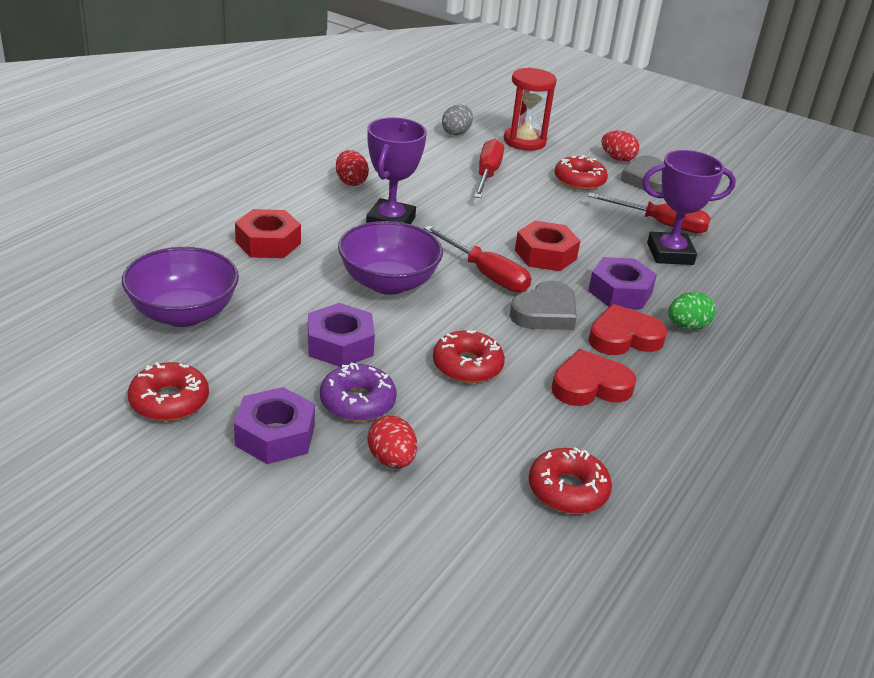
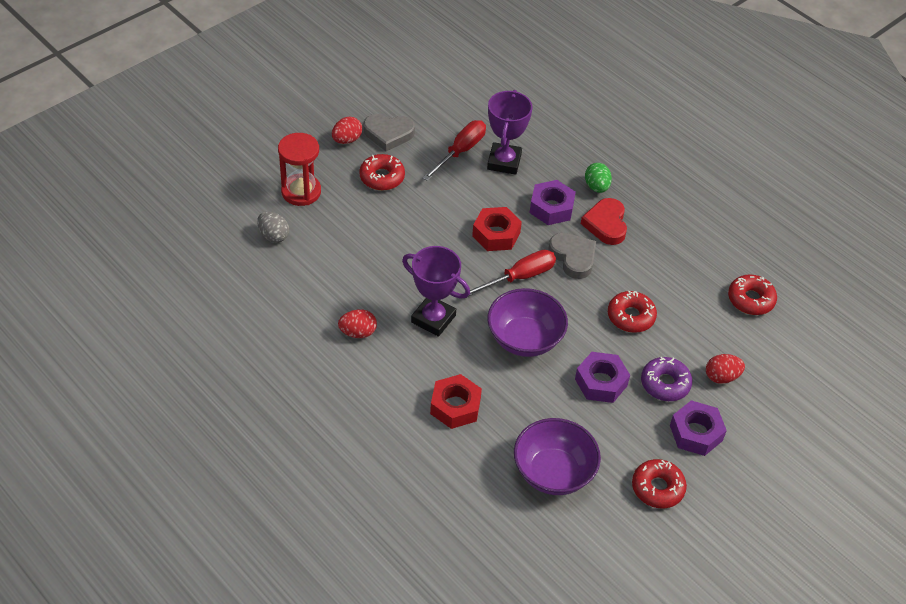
camera: 75 degrees left, 15 degrees up
(487, 174) = (360, 235): red screwdriver -> none
(590, 385) = (656, 259): red heart -> none

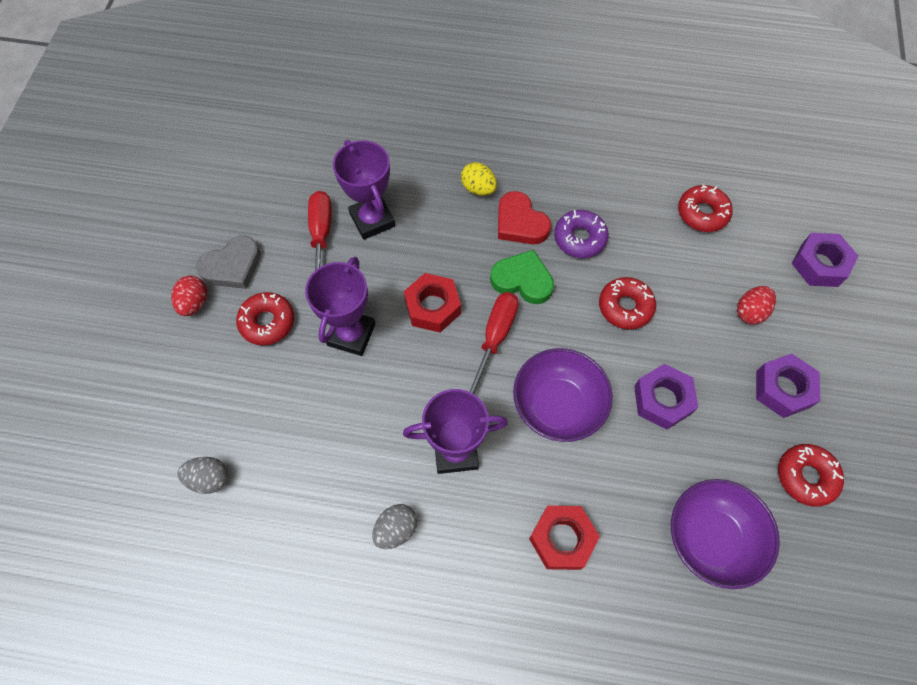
camera: 35 degrees left, 15 degrees up
(301, 192) = (195, 401): red hourglass -> none
(358, 332) = (396, 529): red egg -> grey egg
(428, 216) = (351, 334): none -> purple trophy
(551, 208) = (458, 240): purple nut -> purple nut (820, 264)
(573, 257) = (522, 280): grey heart -> green heart
(596, 187) = (478, 188): green egg -> yellow egg
(665, 384) = (714, 357): purple donut -> purple donut (579, 238)

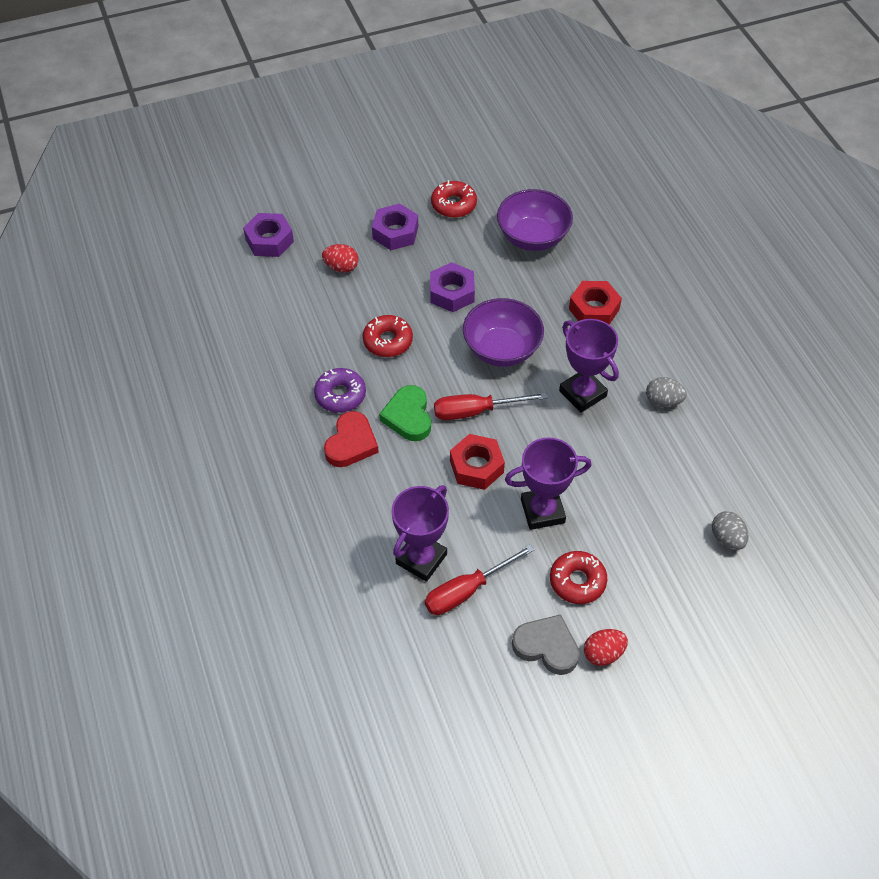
camera: 120 degrees left, 10 degrees down
(478, 188) = (333, 492): yellow egg -> none
(702, 213) = (261, 324): red donut -> none

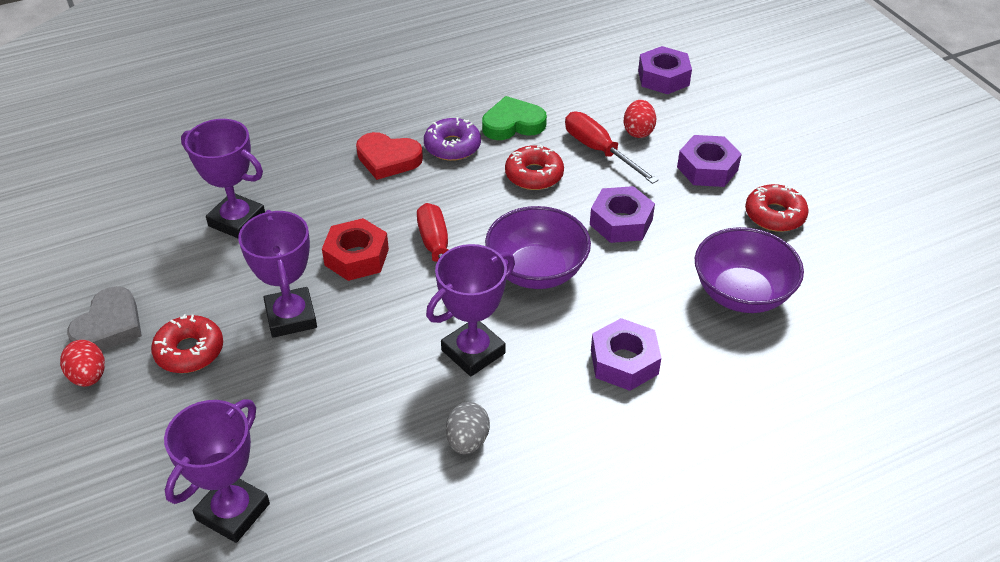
camera: 85 degrees right, 10 degrees down
(408, 416) = (426, 198): green heart -> green heart (513, 124)
(467, 591) = (192, 257): red screwdriver -> red screwdriver (599, 150)
(594, 309) = (624, 362): red nut -> purple nut
(727, 538) = (233, 512): grey egg -> purple trophy

